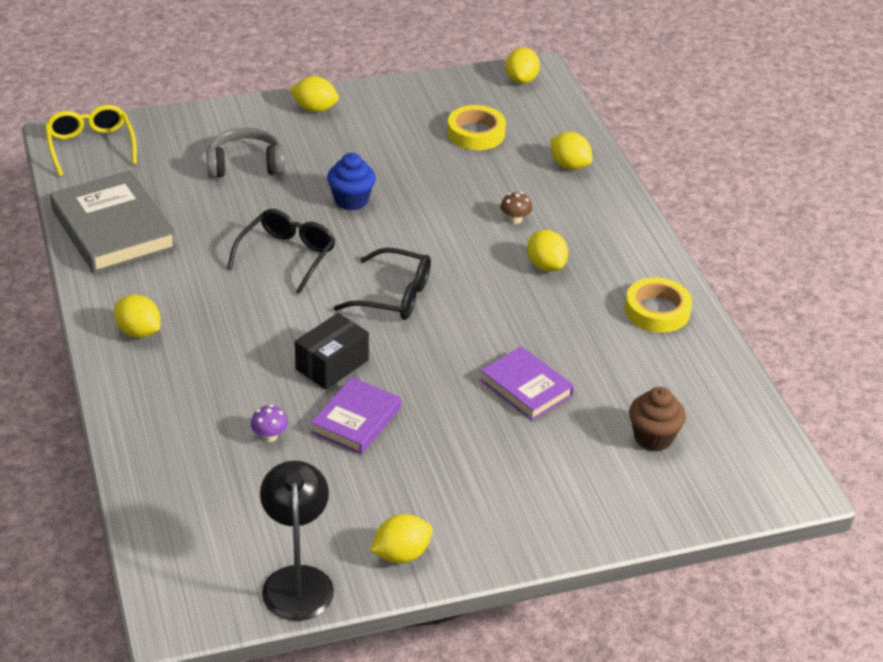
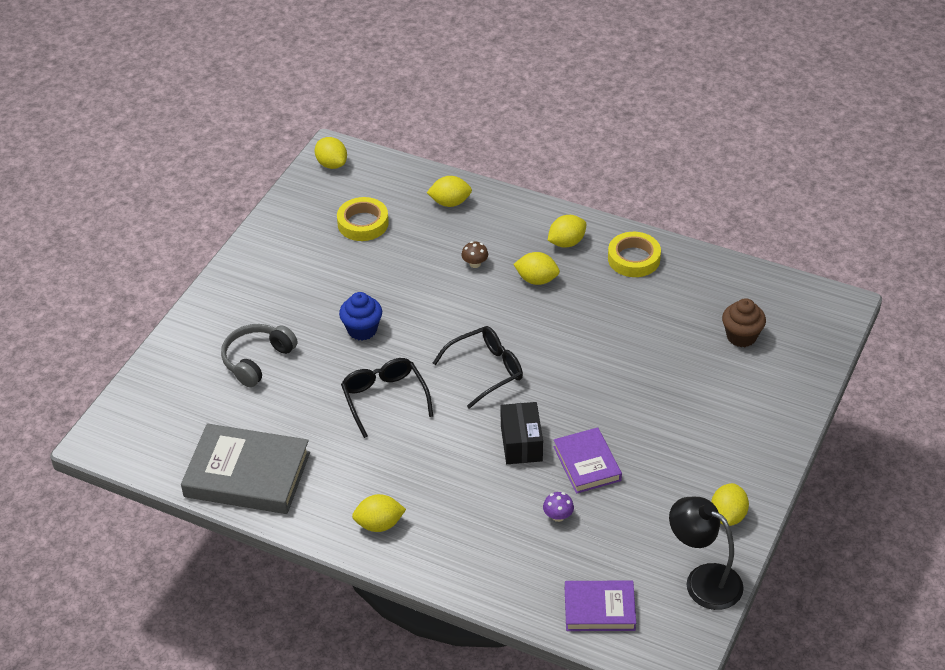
camera: 45 degrees left, 5 degrees up
(90, 146) = (129, 432): yellow glasses -> none
(315, 109) = (235, 285): yellow lemon -> yellow lemon (566, 242)
(526, 388) = (640, 364): purple book -> purple book (599, 609)

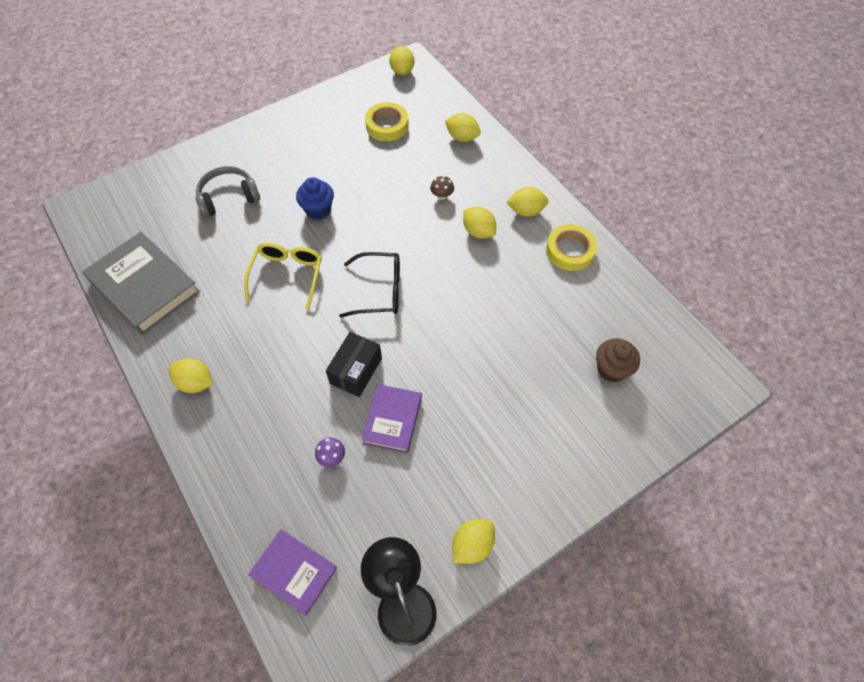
camera: 30 degrees right, 15 degrees up
(384, 398) = (287, 275): black glasses -> yellow glasses

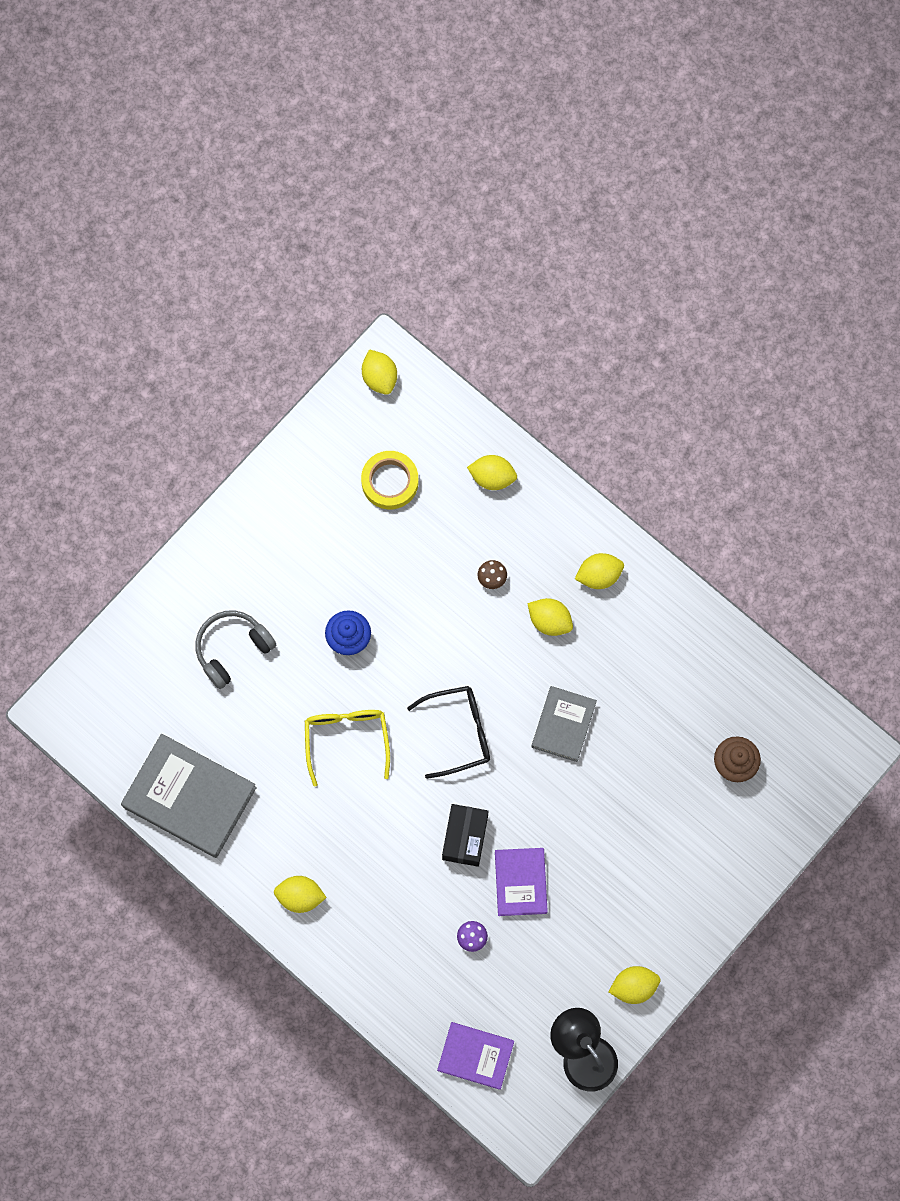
camera: 15 degrees left, 15 degrees up
(468, 305) = (563, 725): none -> grey book
(472, 545) = (633, 986): yellow lemon -> yellow lemon turned 45 degrees clockwise
(570, 251) = (662, 620): yellow tape -> none

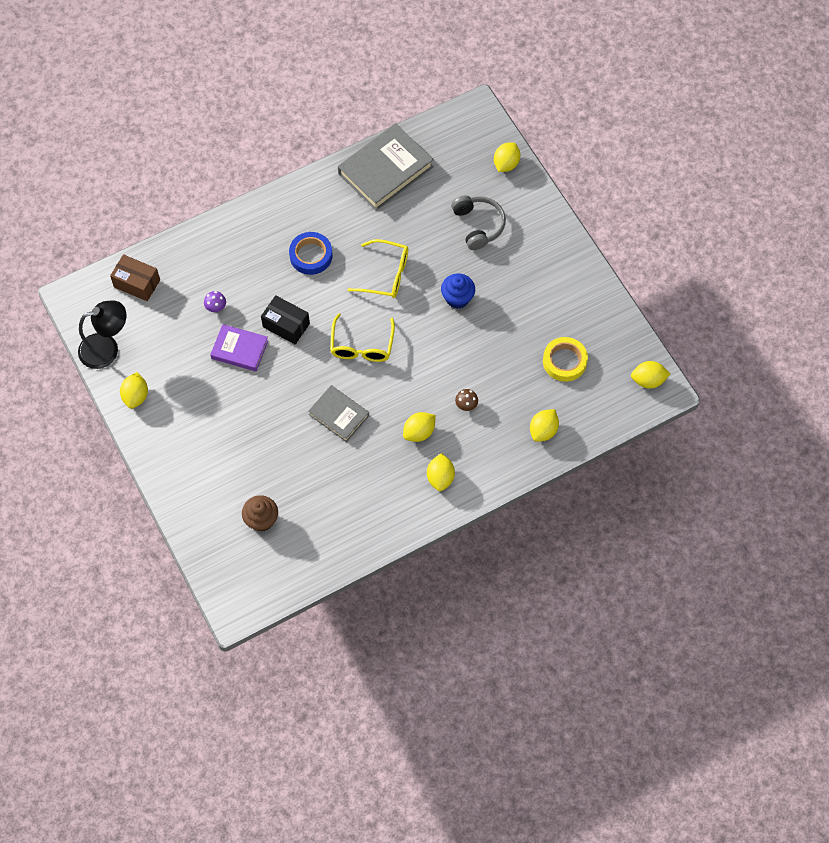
camera: 110 degrees right, 10 degrees down
(300, 896) = (290, 214): yellow lemon -> yellow lemon (506, 164)
(353, 845) = (311, 255): none -> blue tape
(459, 732) = (362, 346): black glasses -> yellow glasses
(475, 1056) = (137, 283): purple book -> brown box

